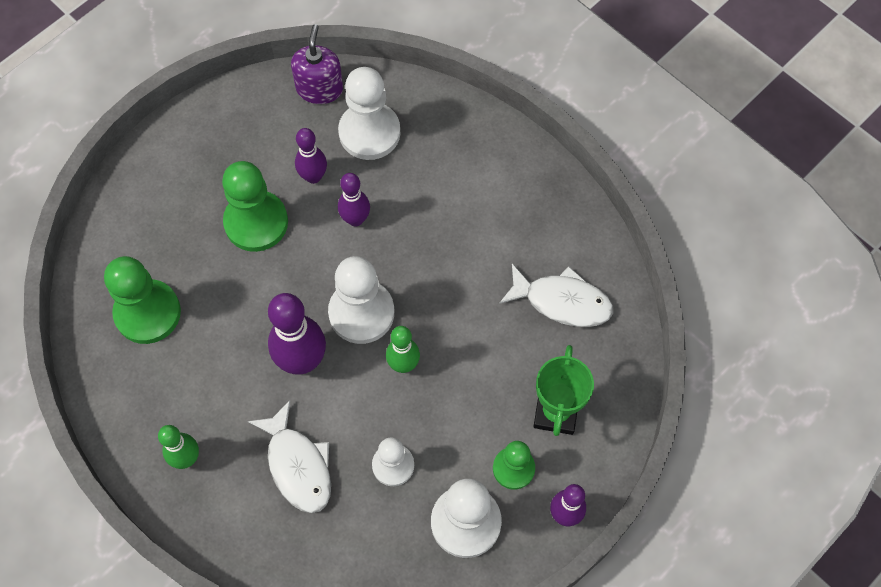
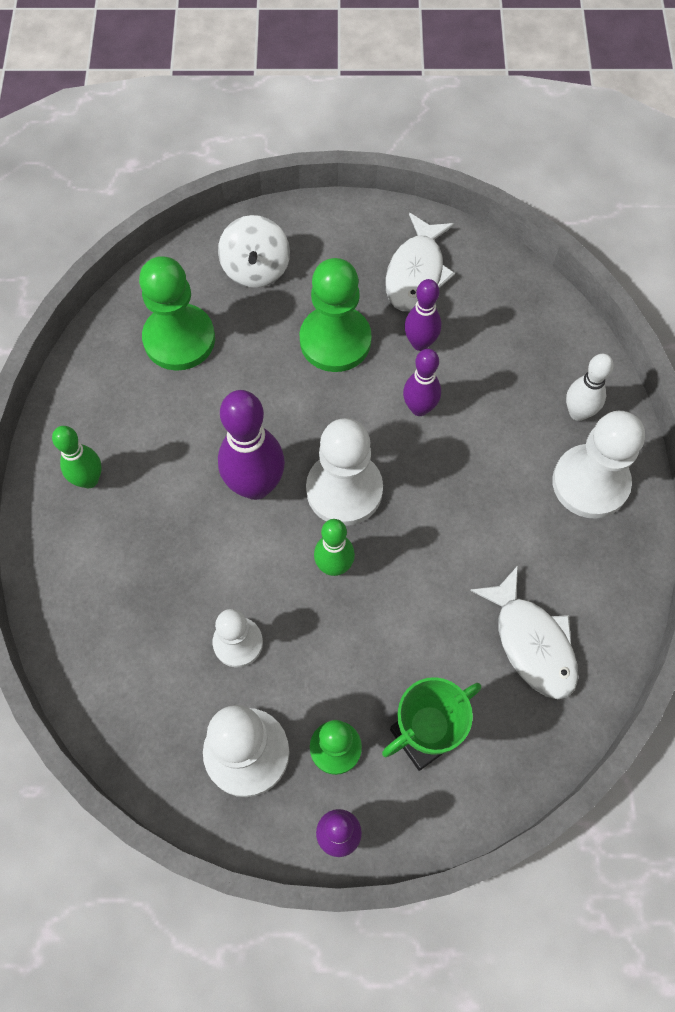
camera: 45 degrees right, 0 degrees up
(150, 220) = (256, 269): none -> white spinning top
(298, 465) = (164, 568): white fish -> white fish (416, 273)
(319, 88) = (499, 275): purple soap dispenser -> none
(369, 132) = (505, 346): white pawn -> white pawn (590, 483)
(454, 137) = (578, 412): none -> white bowling pin

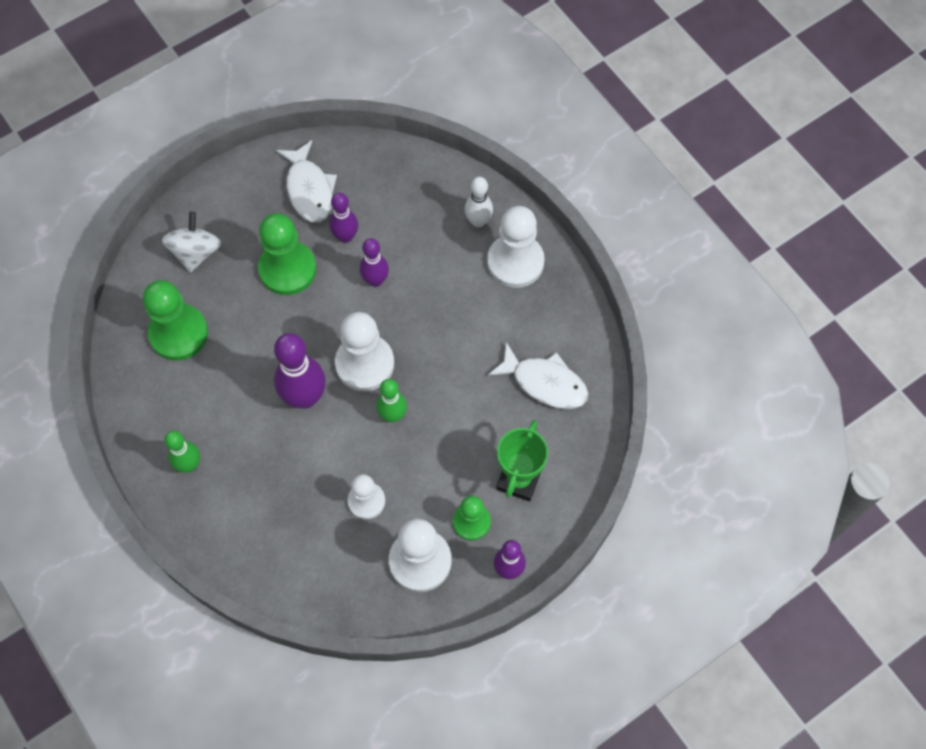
camera: 35 degrees left, 0 degrees up
(256, 269) = (196, 252): white spinning top -> white spinning top turned 135 degrees counterclockwise

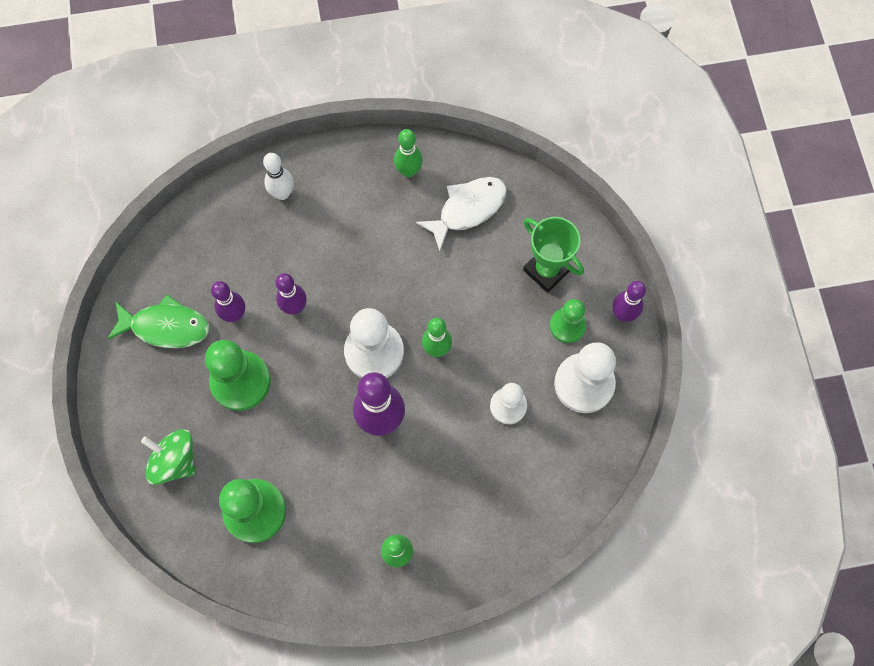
camera: 65 degrees left, 5 degrees up
(196, 252) = (175, 461): white spinning top -> green spinning top
(309, 189) = (166, 327): white fish -> green fish
(515, 262) = (340, 181): white pawn -> none
(556, 315) = (408, 171): none -> green bowling pin

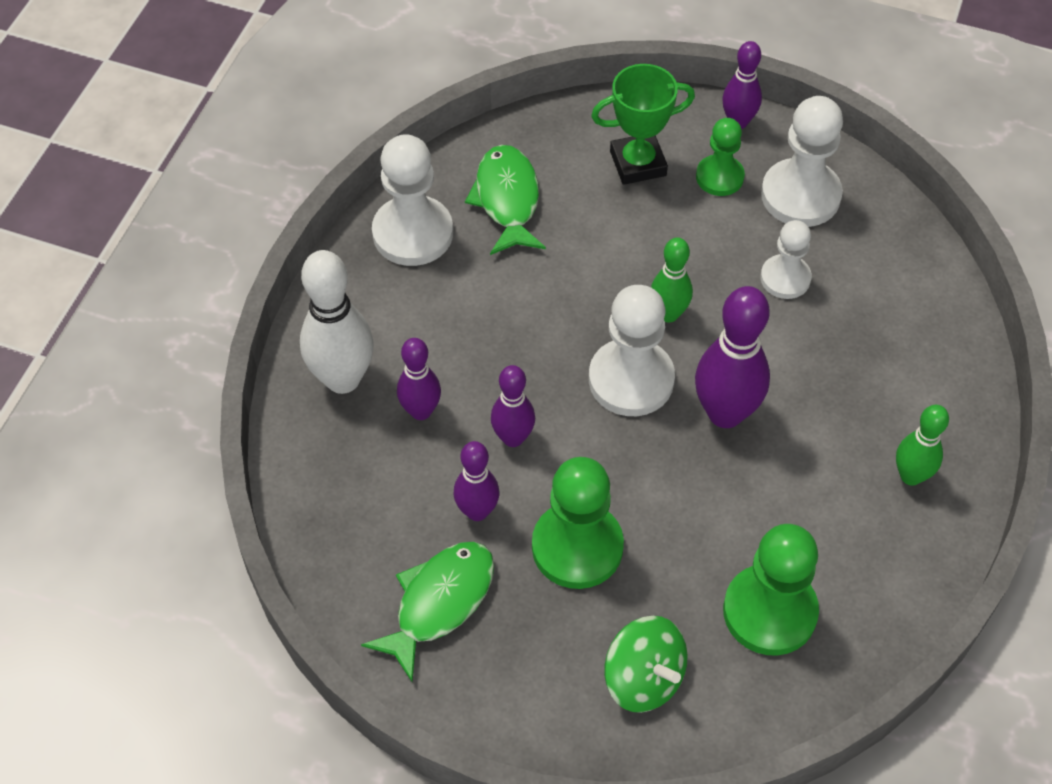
camera: 60 degrees left, 15 degrees down
(175, 461) = (643, 678): green spinning top -> green spinning top turned 105 degrees counterclockwise
(282, 193) = (343, 379): white bowling pin -> white bowling pin, size x1.66
(284, 247) = (421, 411): none -> purple bowling pin
(408, 171) = (413, 233): green bowling pin -> white pawn
(468, 209) = (507, 199): white fish -> green fish

